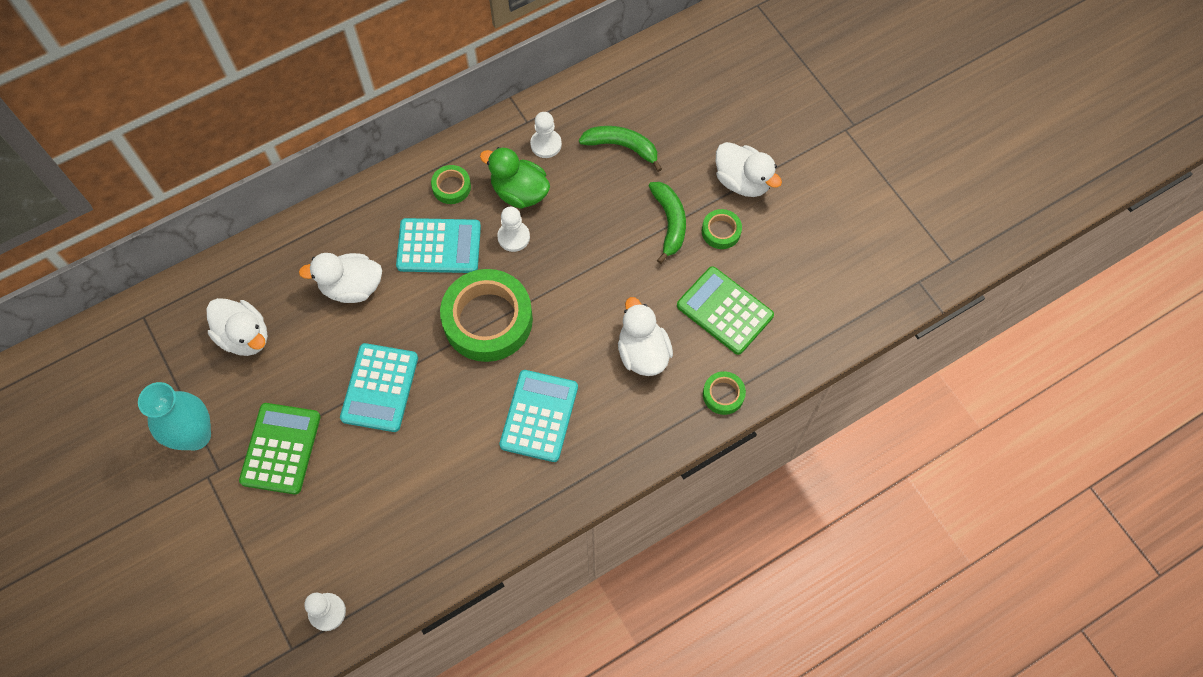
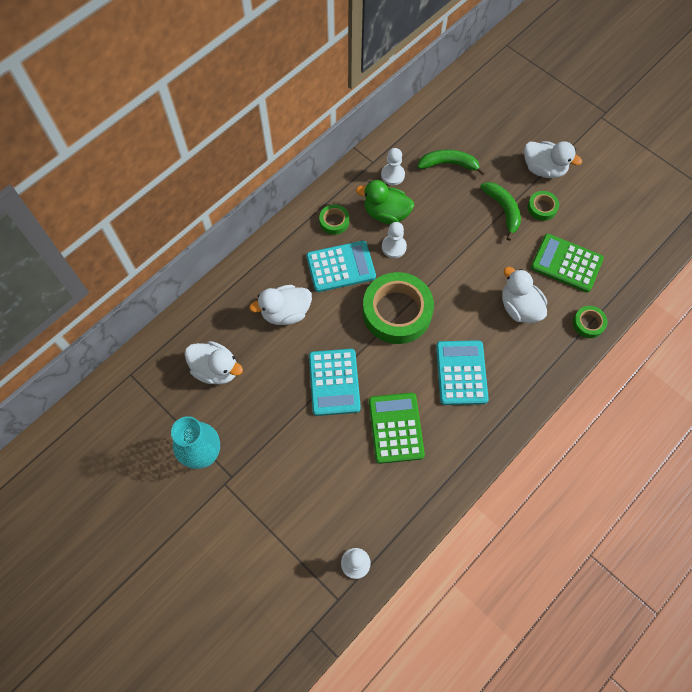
camera: 15 degrees left, 0 degrees up
(281, 448) = (274, 447): green calculator -> green calculator (395, 428)

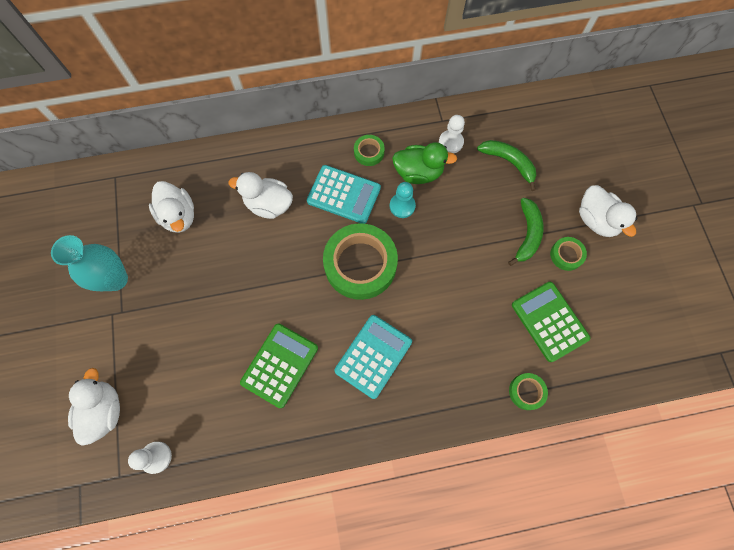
camera: 35 degrees right, 5 degrees up
(334, 382) = (261, 290): turquoise calculator -> none
(386, 213) = (418, 172): green duck -> green duck turned 135 degrees clockwise
(394, 247) = (402, 206): white pawn -> turquoise pawn
(519, 308) = (472, 333): white duck -> white duck (104, 410)

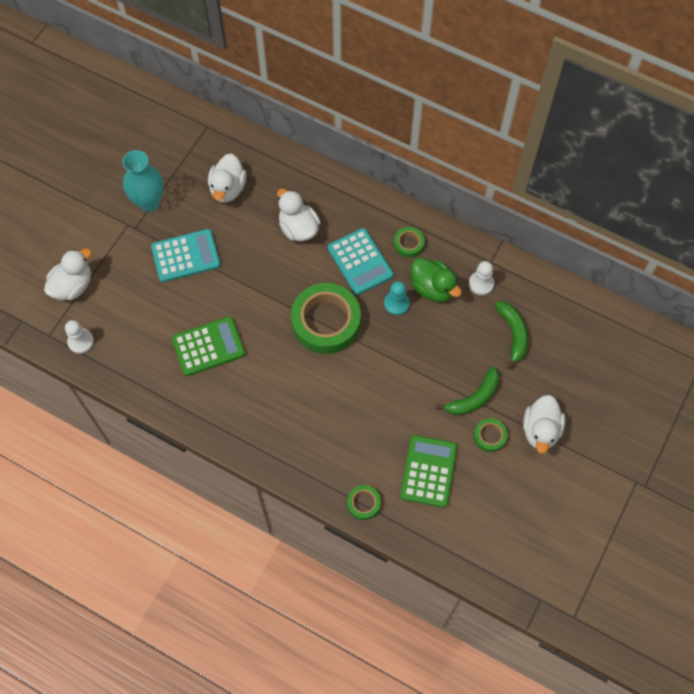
camera: 40 degrees right, 5 degrees down
(373, 356) = (277, 392): turquoise calculator -> turquoise calculator (186, 256)

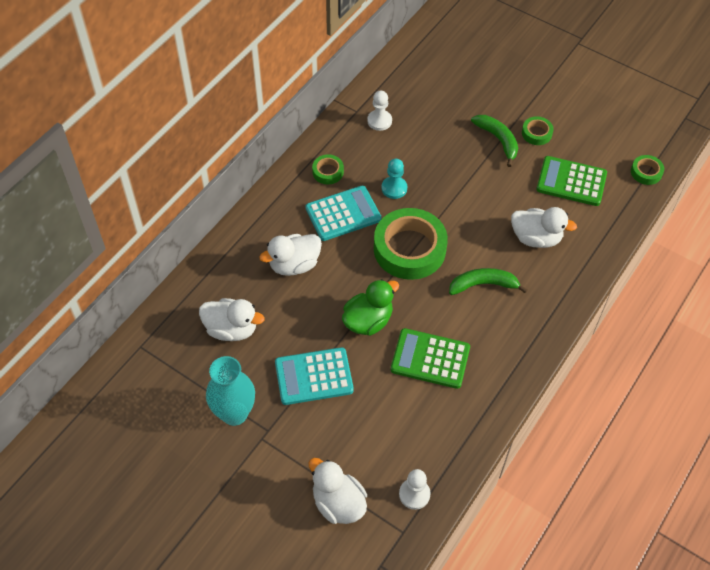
camera: 85 degrees left, 10 degrees down
(186, 256) = (314, 377): turquoise calculator -> turquoise calculator turned 90 degrees counterclockwise
(208, 346) = (430, 359): green calculator -> green calculator turned 60 degrees counterclockwise
(363, 503) = (604, 234): green tape -> green tape (646, 172)
(433, 288) = (380, 158): green duck -> green duck (368, 321)
(513, 334) = (434, 104): green banana -> green banana (483, 285)
(540, 430) = (531, 97): white duck -> white duck (536, 238)

